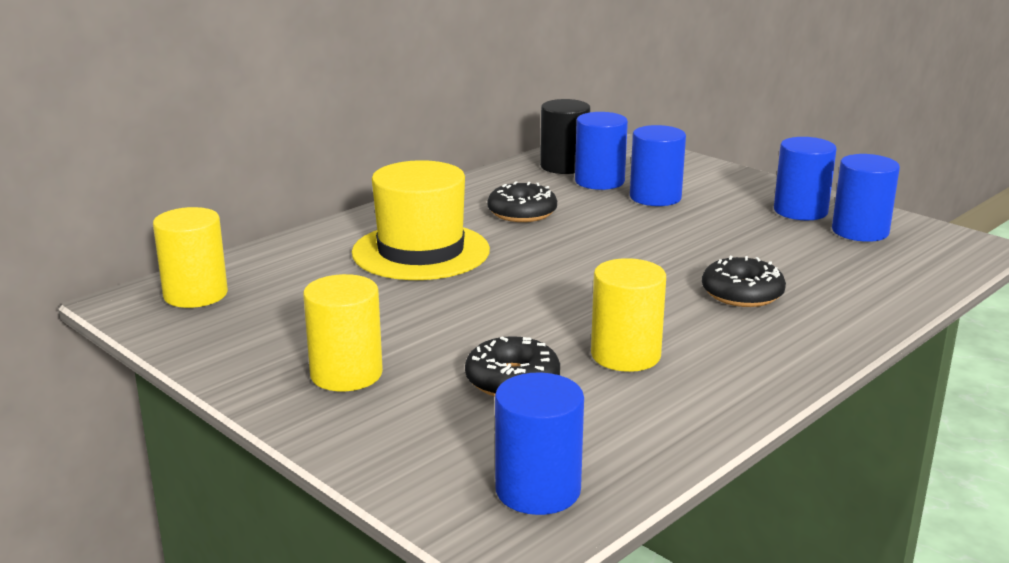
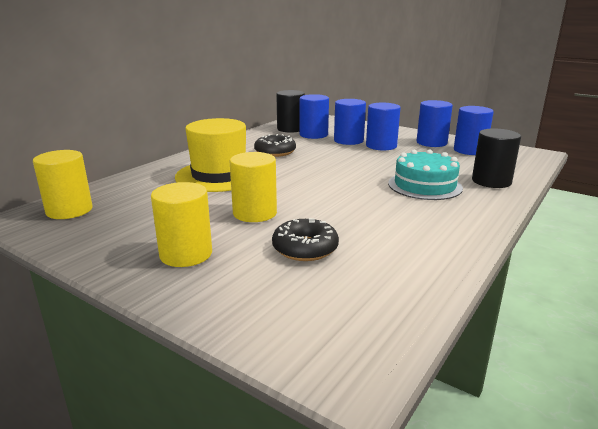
camera: 10 degrees left, 0 degrees up
(538, 490) = (354, 328): blue cylinder -> blue cylinder (381, 146)
(625, 355) = (373, 226): yellow cylinder -> yellow cylinder (255, 213)
(742, 293) = (424, 185): black donut -> turquoise cake
(859, 294) = (491, 181): none -> black cylinder

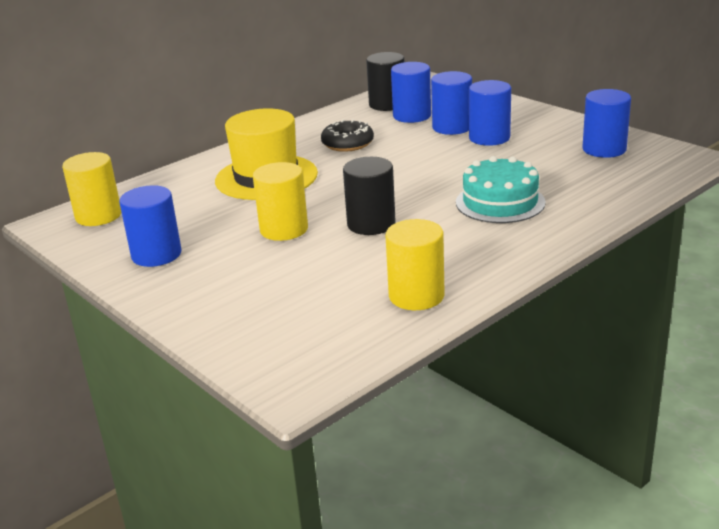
camera: 15 degrees right, 5 degrees up
(186, 254) = (197, 272): yellow cylinder -> yellow cylinder (416, 296)
(305, 248) = (315, 273): black donut -> none
(431, 143) = (562, 134): blue cylinder -> blue cylinder (156, 254)
(491, 181) = (589, 200): black cylinder -> black cylinder (371, 224)

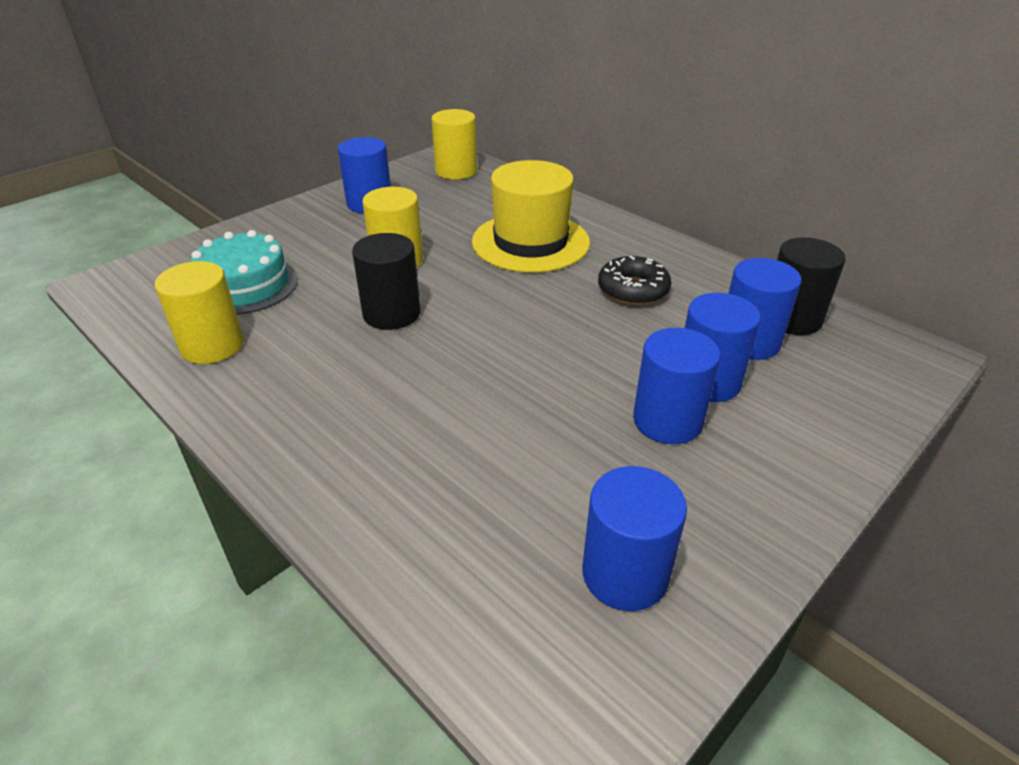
camera: 85 degrees right, 10 degrees up
(500, 202) = (423, 420): turquoise cake -> turquoise cake (245, 285)

